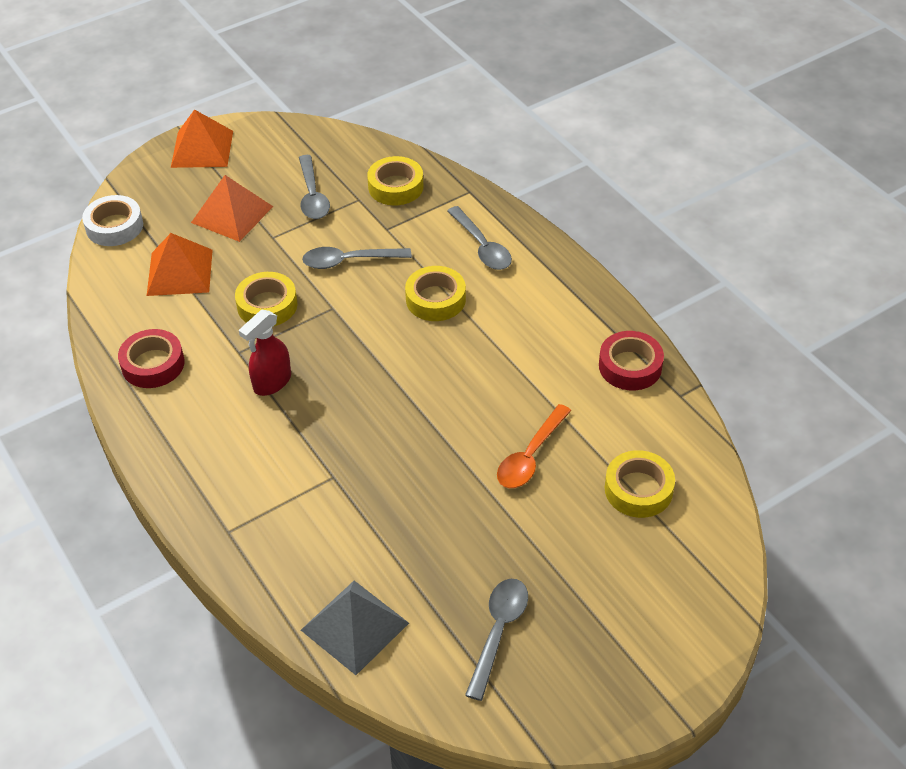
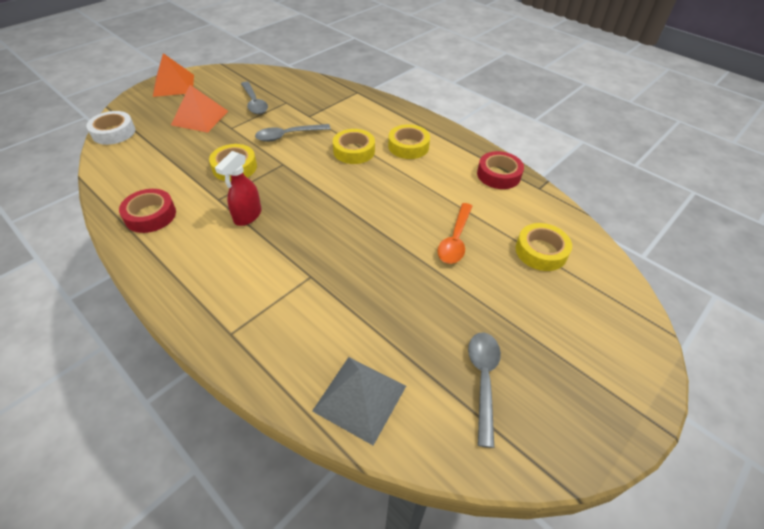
camera: 15 degrees left, 0 degrees up
(179, 272) = (165, 154): orange pyramid -> none
(395, 187) = (309, 94): yellow tape -> yellow tape (408, 146)
(482, 246) = (375, 119): grey spoon -> none

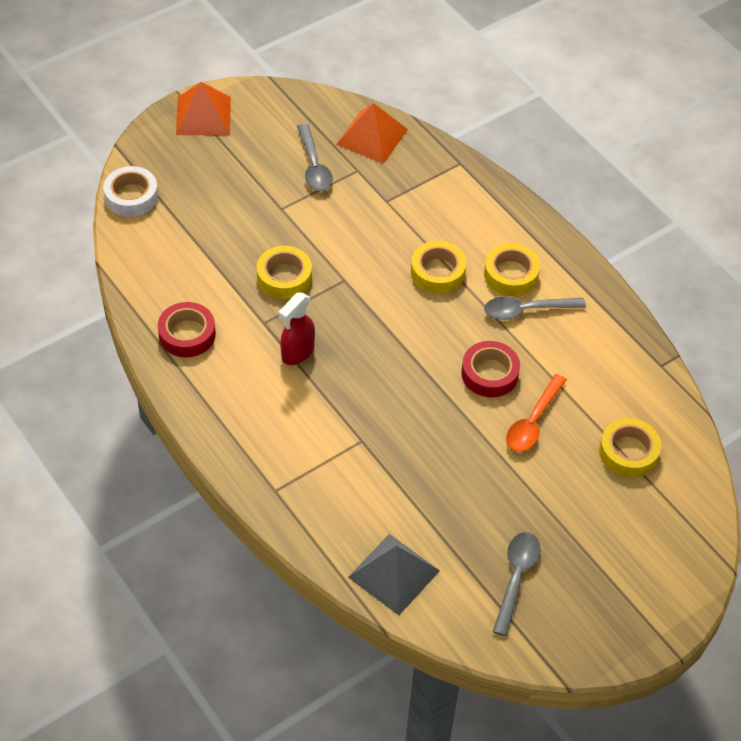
camera: 10 degrees right, 5 degrees up
(200, 118) = (240, 184): orange pyramid -> orange pyramid (372, 136)
(288, 136) = (355, 233): grey spoon -> grey spoon (526, 310)
(498, 175) = (616, 338): red tape -> red tape (489, 374)

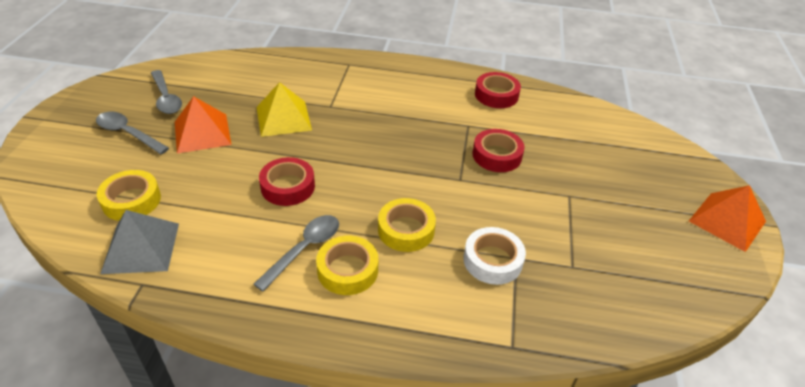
camera: 135 degrees right, 10 degrees down
(131, 196) = (652, 138): white tape -> white tape (492, 260)
(284, 277) = (497, 155): yellow tape -> red tape
(297, 352) = (426, 123): red spray bottle -> none
(314, 166) = (603, 243): grey spoon -> grey spoon (128, 133)
(372, 136) = (610, 308): orange pyramid -> orange pyramid (202, 133)
(394, 573) = (243, 67): grey pyramid -> grey pyramid (141, 247)
(422, 457) = (283, 118): none -> yellow pyramid
(533, 421) = (225, 177): orange spoon -> none

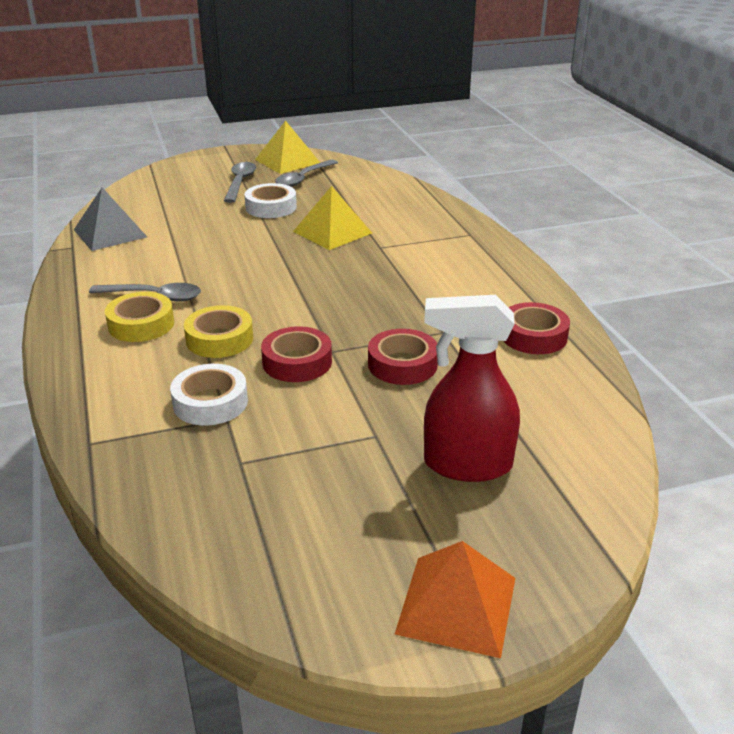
camera: 65 degrees right, 10 degrees down
(117, 94) = (287, 161): none -> yellow pyramid
(131, 200) = (160, 212): yellow tape -> none
(202, 133) = (271, 207): orange pyramid -> white tape
(288, 186) = (232, 264): red tape -> red tape (297, 362)
(613, 171) = (466, 465): none -> red spray bottle

